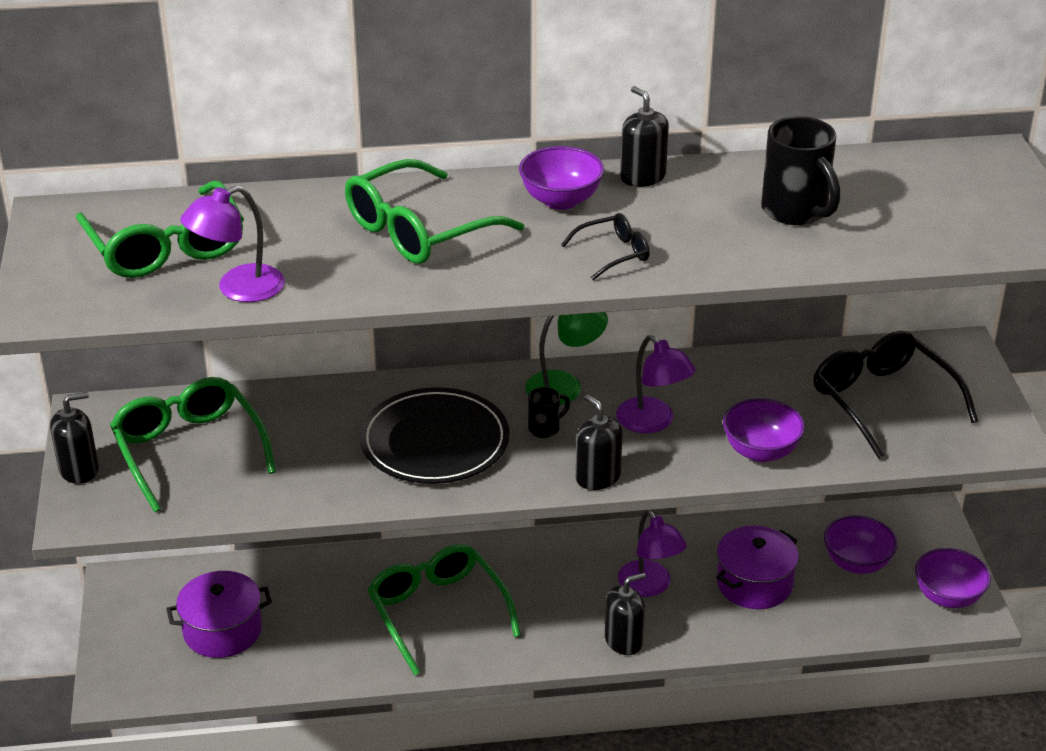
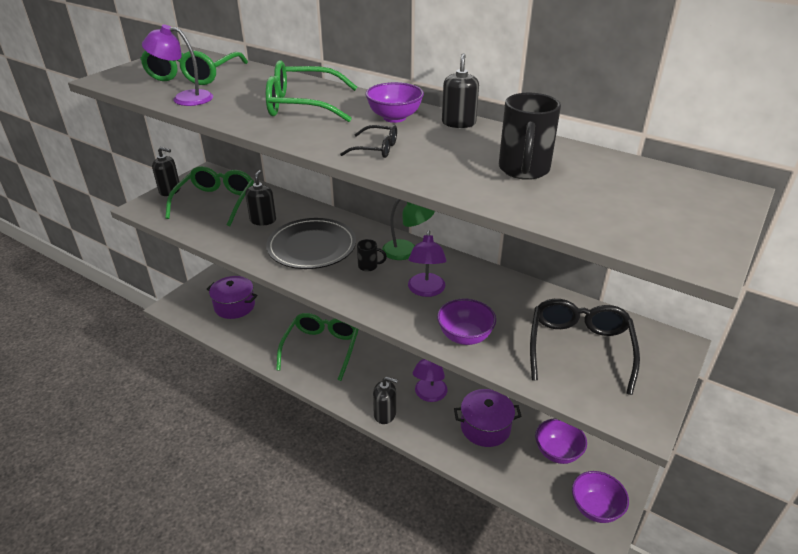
camera: 40 degrees right, 0 degrees up
(598, 477) = (360, 302): black soap dispenser -> black soap dispenser (263, 220)

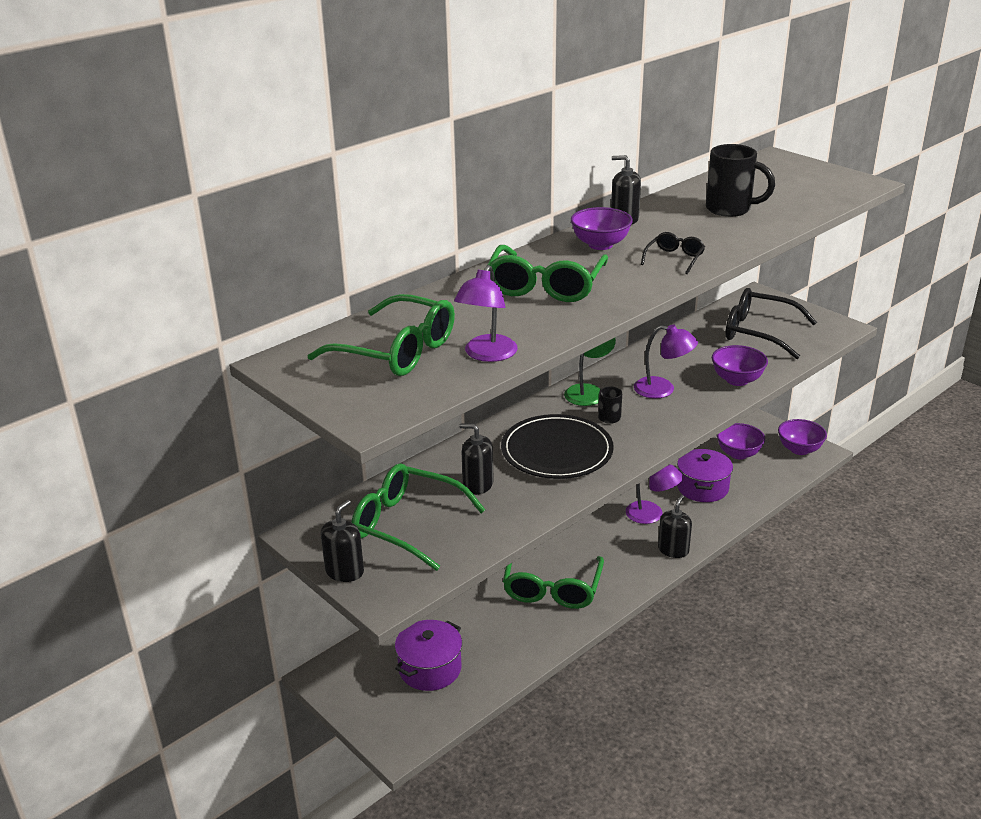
camera: 75 degrees left, 5 degrees down
(321, 348) = (552, 588): green glasses -> green glasses turned 105 degrees counterclockwise

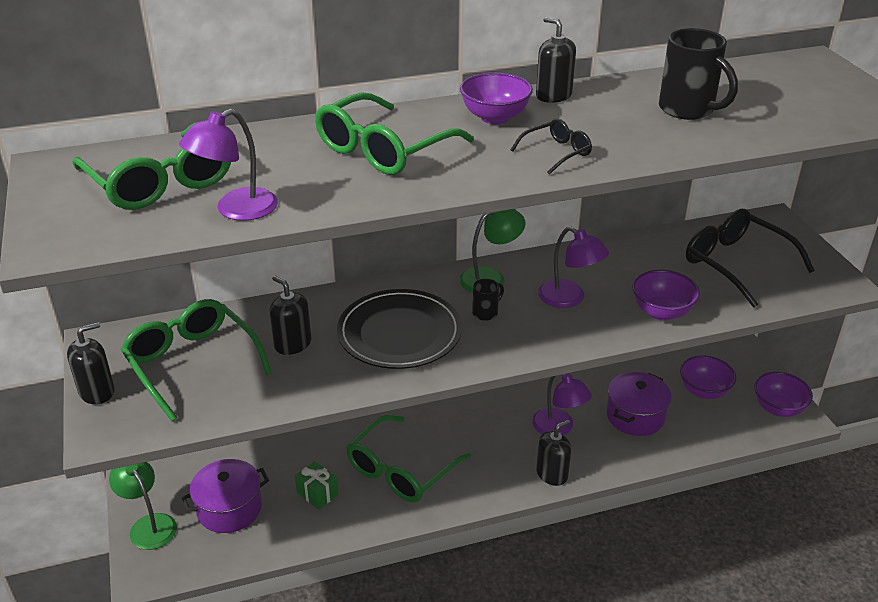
camera: 25 degrees right, 5 degrees up
(367, 707) = (149, 525): none -> green lamp
(497, 630) = (317, 494): none -> green gift

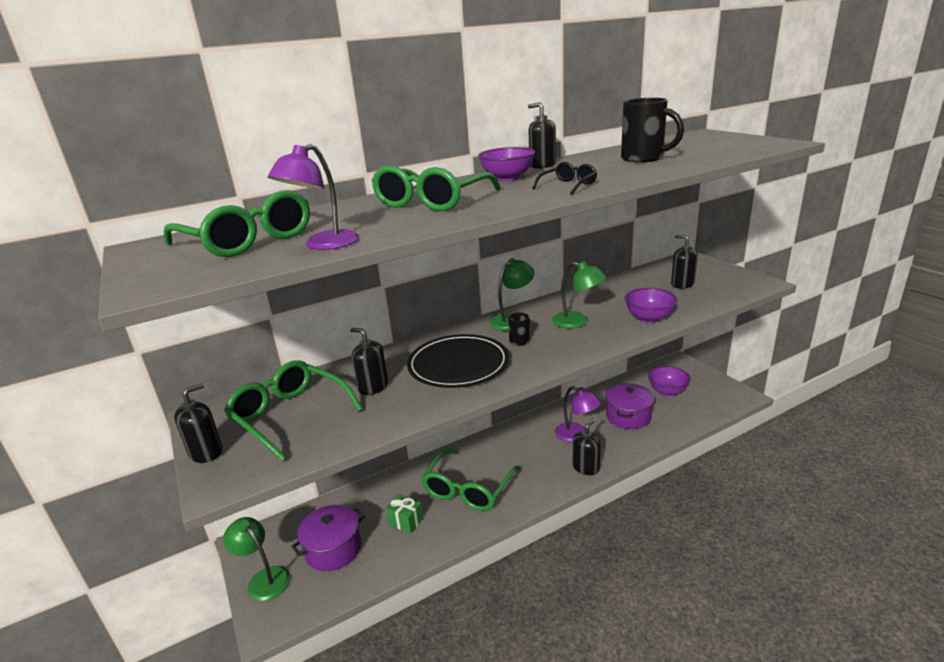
camera: 10 degrees left, 10 degrees down
(569, 299) = (577, 322): purple lamp -> green lamp
(736, 264) = (682, 284): black glasses -> black soap dispenser
(778, 408) = (723, 392): purple bowl -> none

